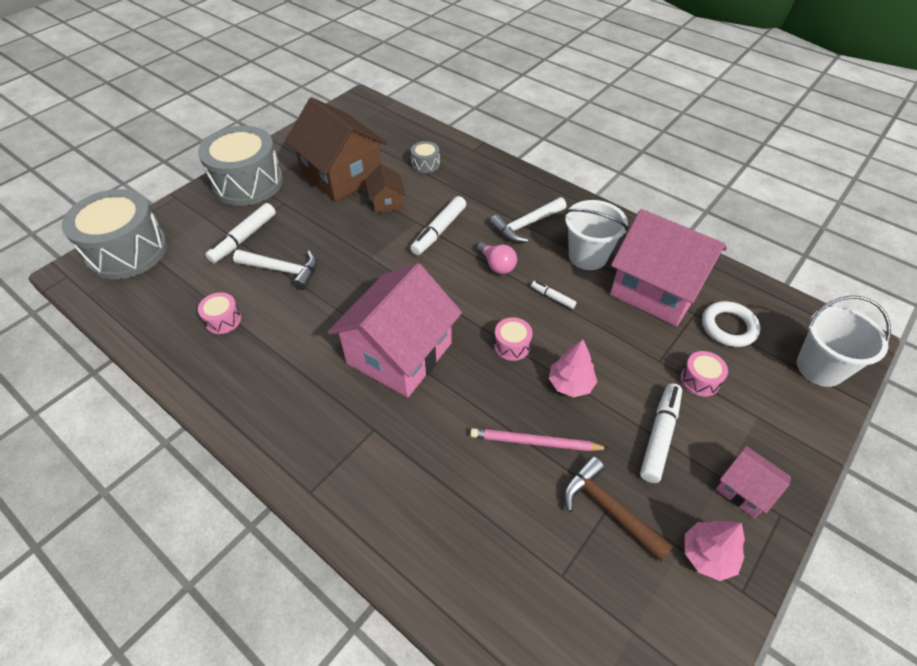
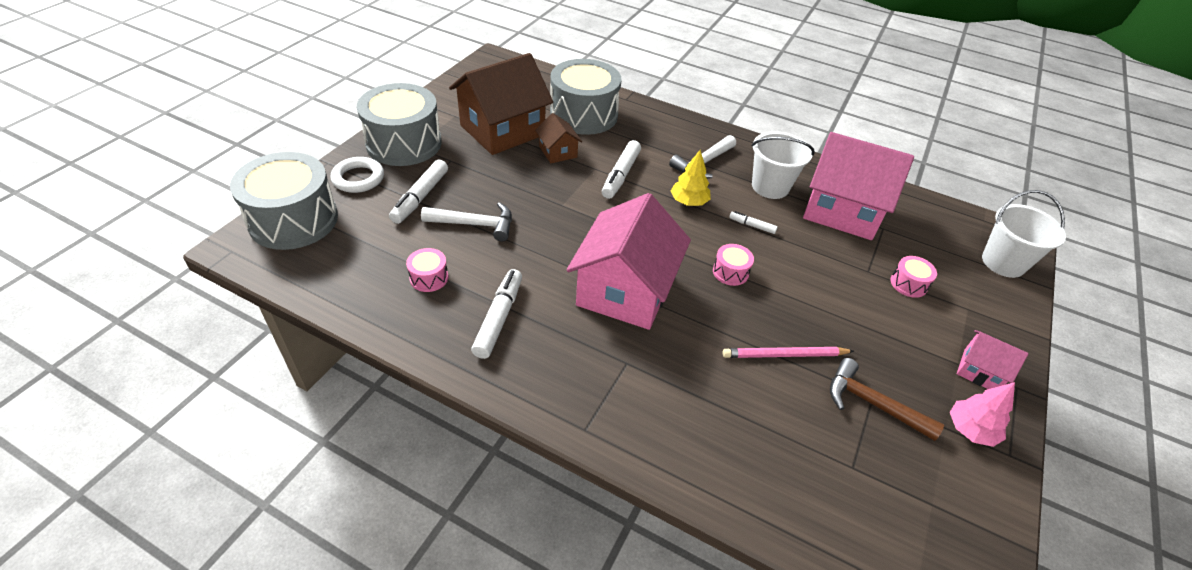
camera: 15 degrees left, 5 degrees down
(342, 175) = (502, 130): brown house -> brown house turned 75 degrees counterclockwise
(425, 164) = (584, 114): grey drum -> grey drum, size x2.38
(497, 265) = (689, 202): pink light bulb -> yellow tree
(570, 384) = (797, 300): pink tree -> none
(659, 436) = (892, 335): white marker -> white marker (498, 318)
(728, 327) = (916, 236): white ring -> white ring (358, 178)

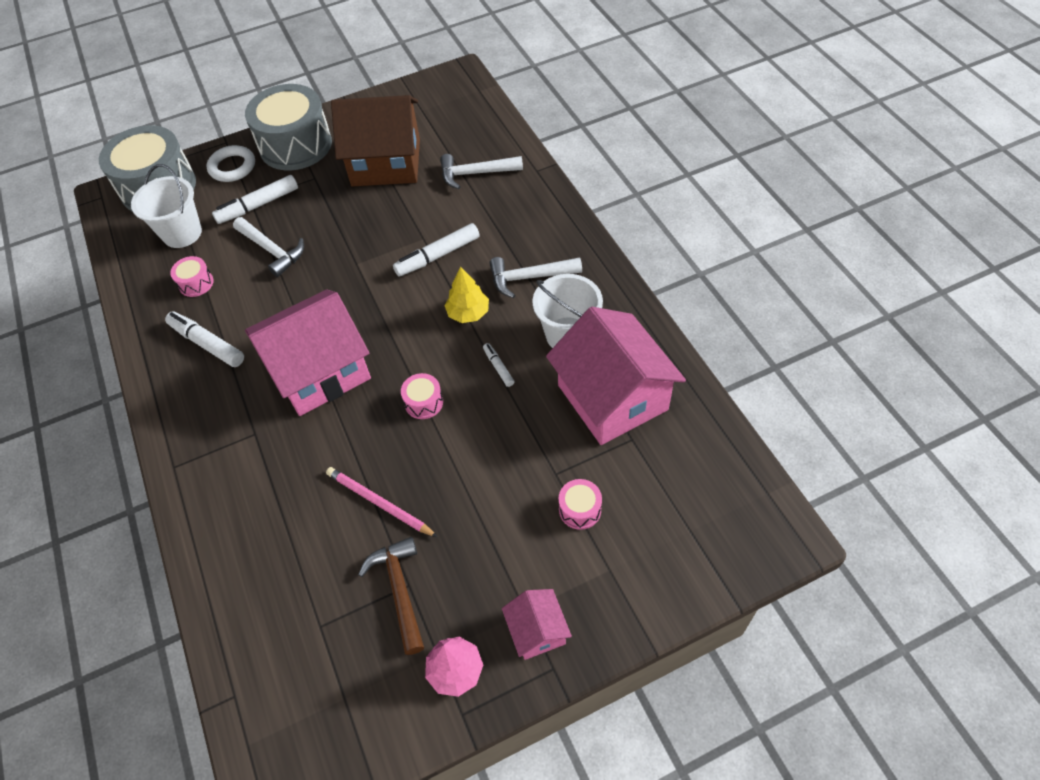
camera: 45 degrees right, 10 degrees up
(498, 318) = (207, 344): white marker -> white marker turned 105 degrees counterclockwise
(558, 152) = (409, 206): brown house -> none
(584, 114) = (475, 173): grey drum -> white hammer
(1003, 262) = (720, 549): white bucket -> white bucket (182, 233)

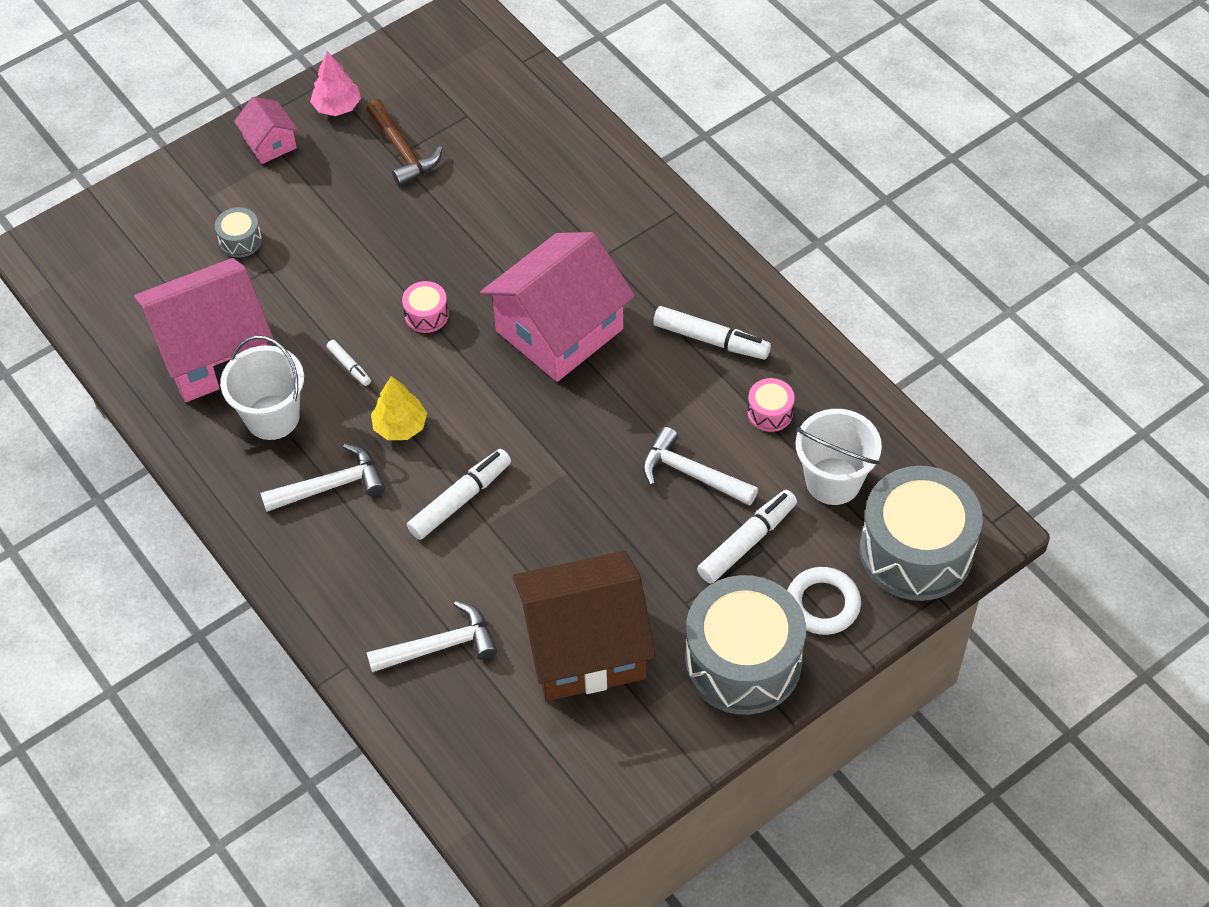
camera: 165 degrees right, 0 degrees up
(379, 503) = (444, 214): pink pencil -> none
(580, 509) = (240, 240): pink drum -> grey drum
(612, 397) = (213, 353): pink house -> pink house turned 75 degrees counterclockwise

